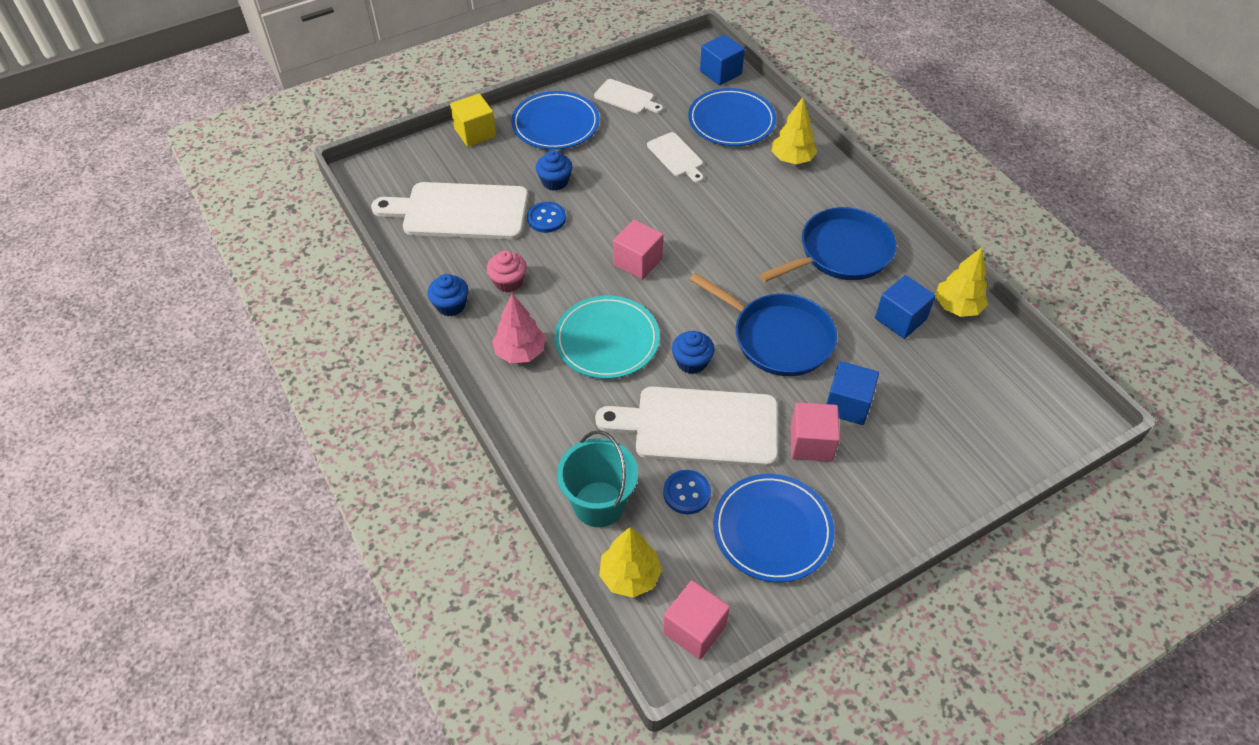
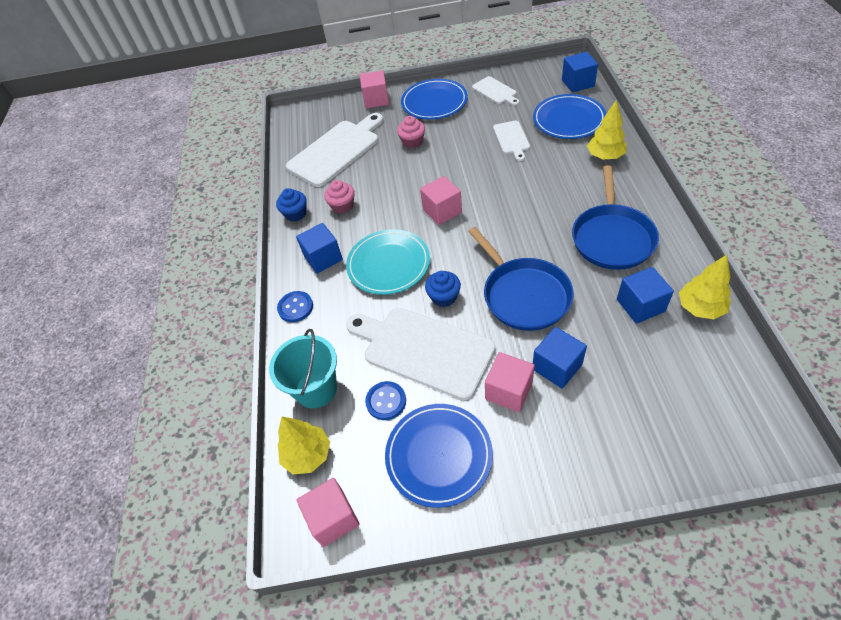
camera: 30 degrees right, 0 degrees up
(459, 211) = (336, 151): white cutting board -> white cutting board turned 105 degrees clockwise
(475, 133) = (376, 100): yellow cube -> pink cube
(520, 352) = (323, 258): pink tree -> blue cube
(546, 218) = (393, 166): blue button -> blue button (295, 307)
(555, 181) = (412, 142): blue cupcake -> pink cupcake
(841, 252) = (612, 238): blue pan -> blue pan turned 105 degrees clockwise

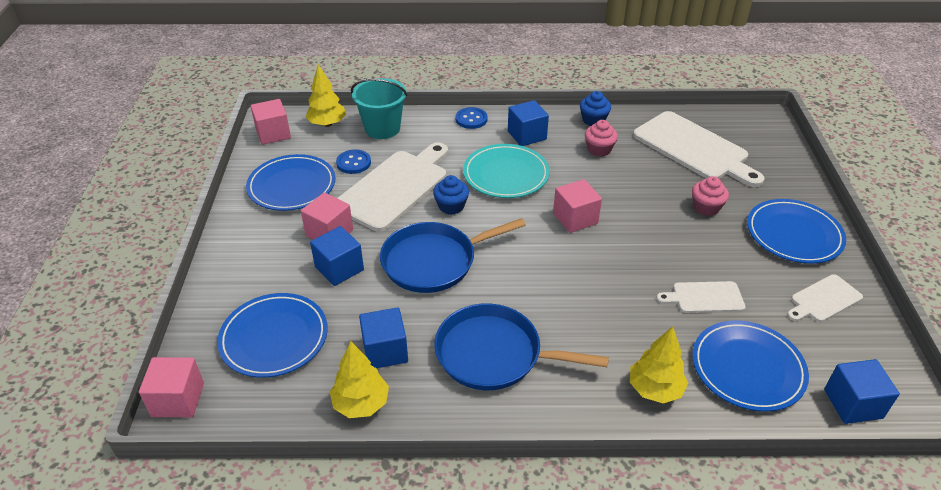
camera: 90 degrees right, 10 degrees down
(376, 100) = (799, 184): pink cube -> pink cube (178, 400)
(665, 394) = (274, 338): none -> blue plate

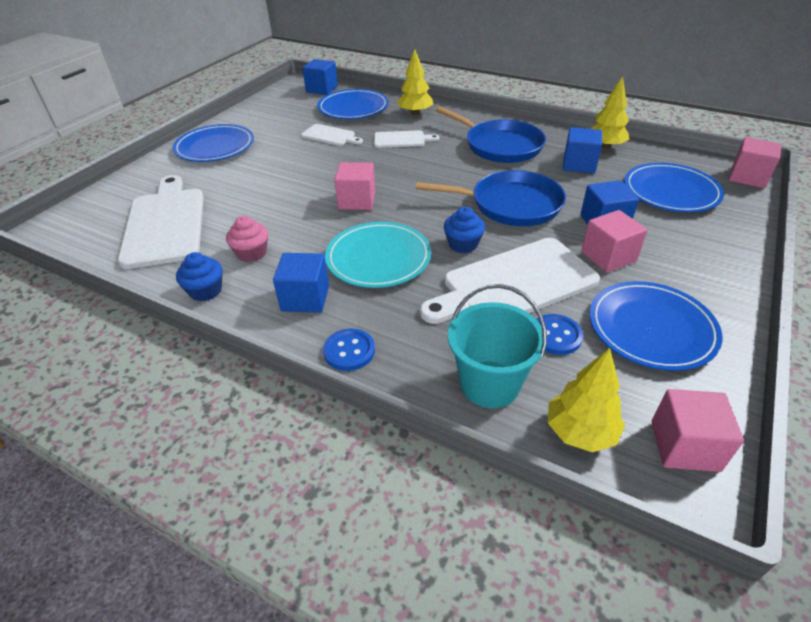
camera: 150 degrees left, 0 degrees up
(706, 207) = (242, 178): pink cupcake -> none
(823, 300) = (262, 118): white cutting board -> white cutting board (402, 140)

